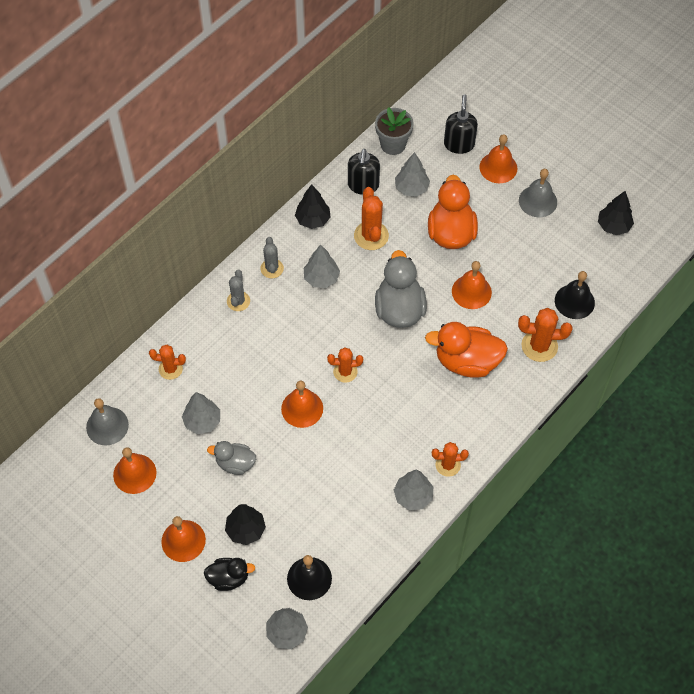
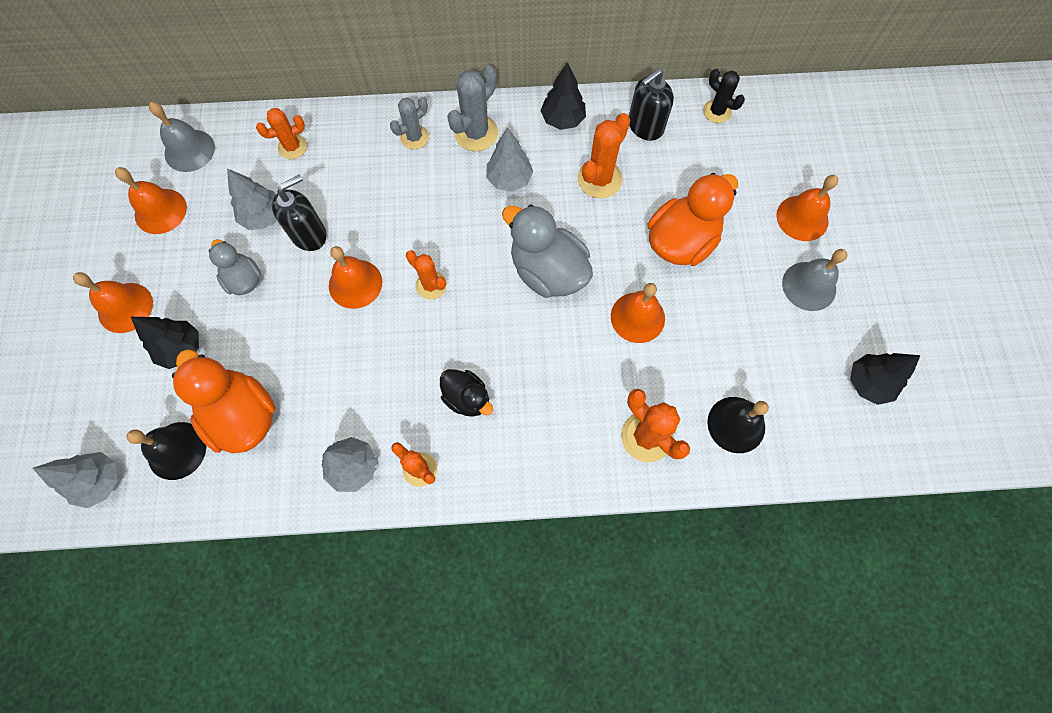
camera: 45 degrees right, 10 degrees up
(170, 369) = (292, 147): orange cactus -> orange cactus turned 75 degrees counterclockwise
(229, 578) = (117, 379): black duck -> black duck (467, 398)
(272, 268) = (476, 133): grey cactus -> grey cactus, size x1.52
(393, 144) = (717, 111): grey flower pot -> black cactus
(399, 309) = (548, 271): grey duck -> grey duck turned 90 degrees counterclockwise
(411, 188) = (689, 167): grey tree -> none
(459, 144) = (785, 163): black soap dispenser -> black soap dispenser (309, 234)
(467, 361) = (555, 383): orange duck -> orange duck (243, 415)

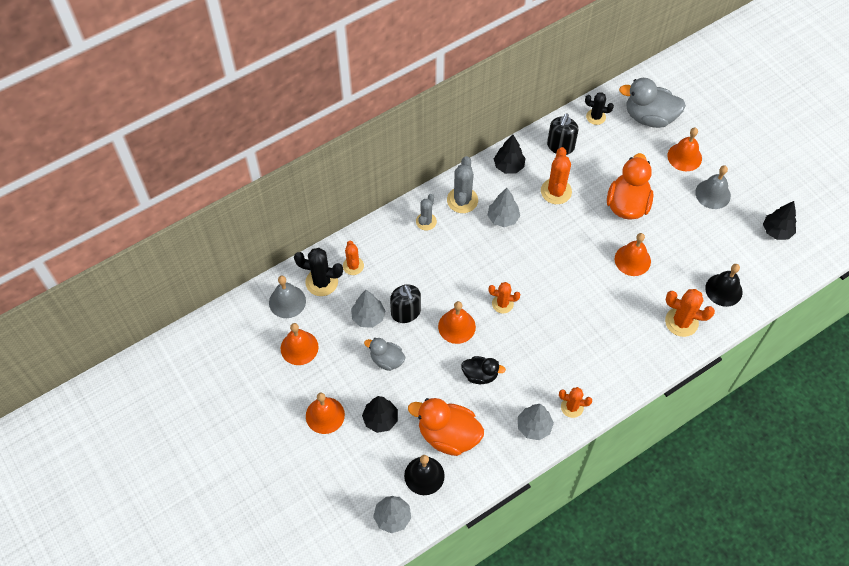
camera: 30 degrees left, 10 degrees down
(243, 147) = (321, 282): none -> black cactus
(292, 147) = (353, 266): orange cactus -> orange cactus turned 45 degrees counterclockwise
(309, 234) = (406, 313): black soap dispenser -> black soap dispenser turned 135 degrees clockwise
(467, 398) = (570, 355): black duck -> black duck (480, 375)
(548, 271) = (564, 260): grey duck -> grey duck (649, 117)

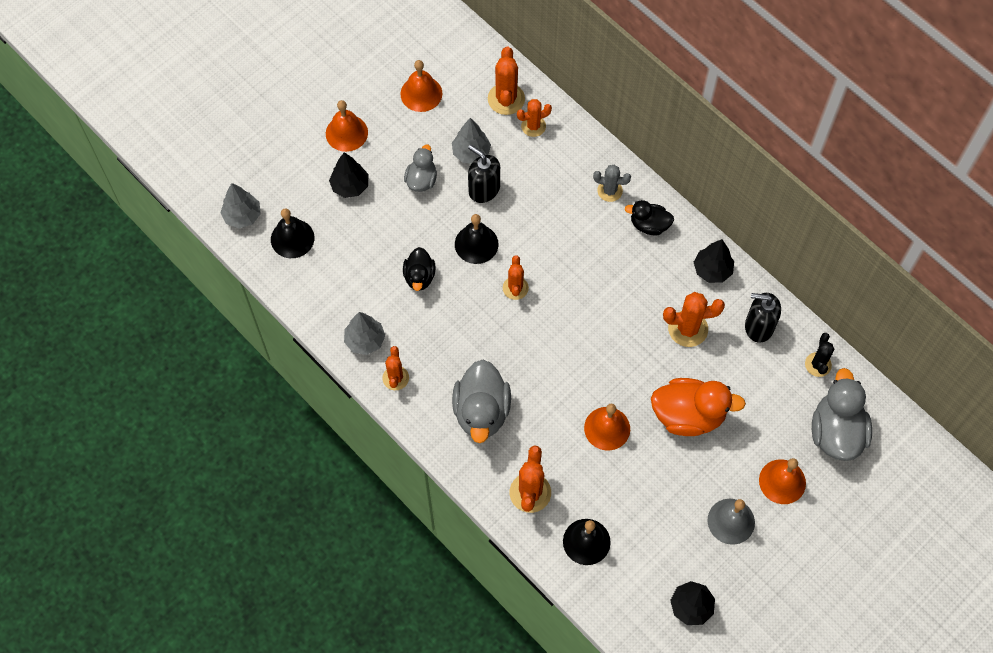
camera: 80 degrees right, 5 degrees up
(287, 301) = (475, 71): grey bell -> none
(321, 282) = (506, 99): black cactus -> orange cactus
(406, 313) = (484, 189): black soap dispenser -> black soap dispenser turned 75 degrees clockwise
(448, 435) = (342, 255): orange duck -> none
(456, 326) = (476, 244): orange bell -> black bell
(462, 200) = (649, 225): grey cactus -> black duck
(503, 218) = (634, 273): grey tree -> none
(609, 346) = (481, 411): none -> grey duck

